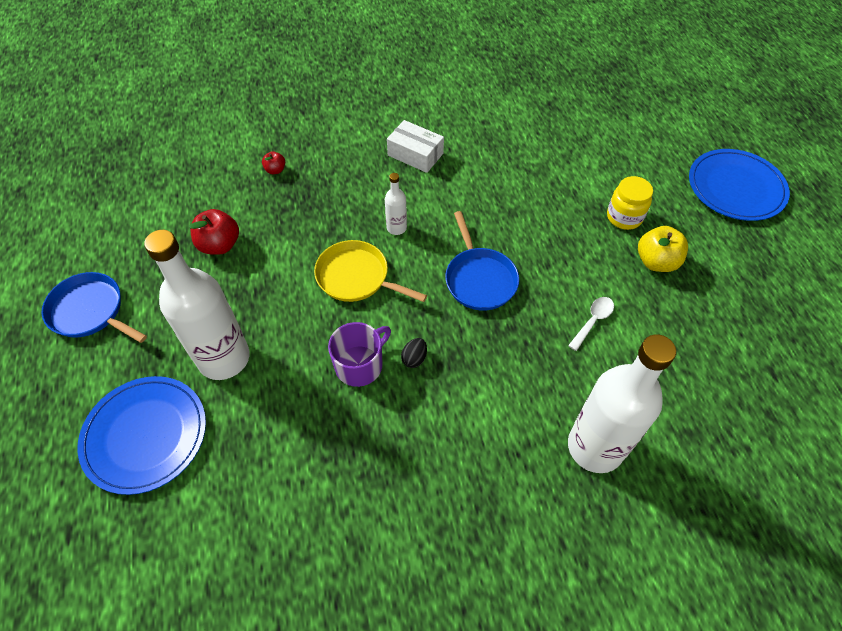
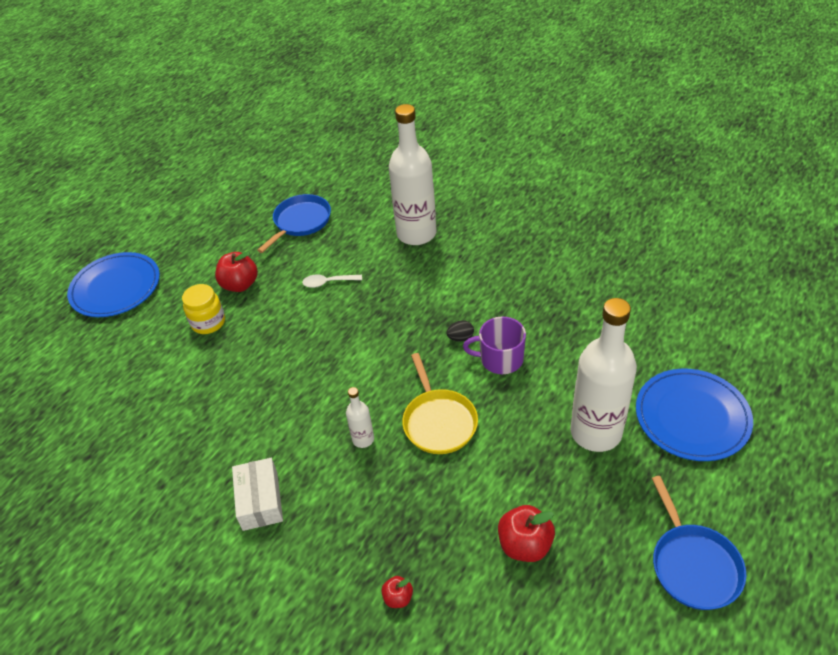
camera: 130 degrees left, 10 degrees down
(479, 279) = (357, 354): blue pan -> blue pan (300, 222)
(656, 262) = (240, 285): yellow apple -> red apple

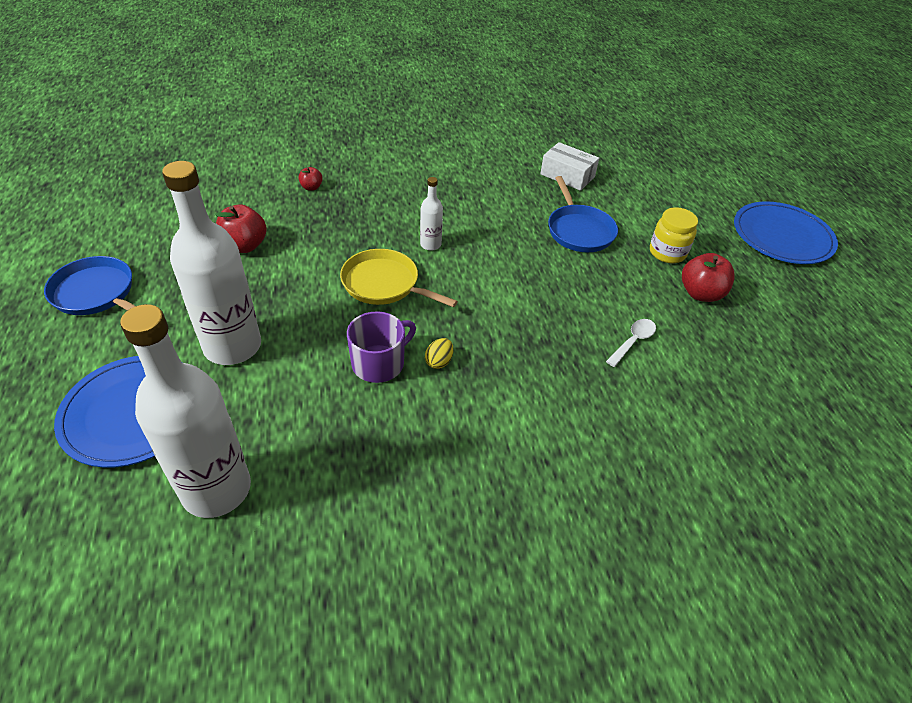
camera: 130 degrees right, 0 degrees up
(260, 500) = (455, 185): white box -> white box (567, 175)
(300, 222) = (769, 391): blue pan -> blue pan (579, 231)
(416, 234) = (633, 460): white bottle -> white bottle (216, 489)
(460, 338) = (439, 362): black egg -> yellow egg

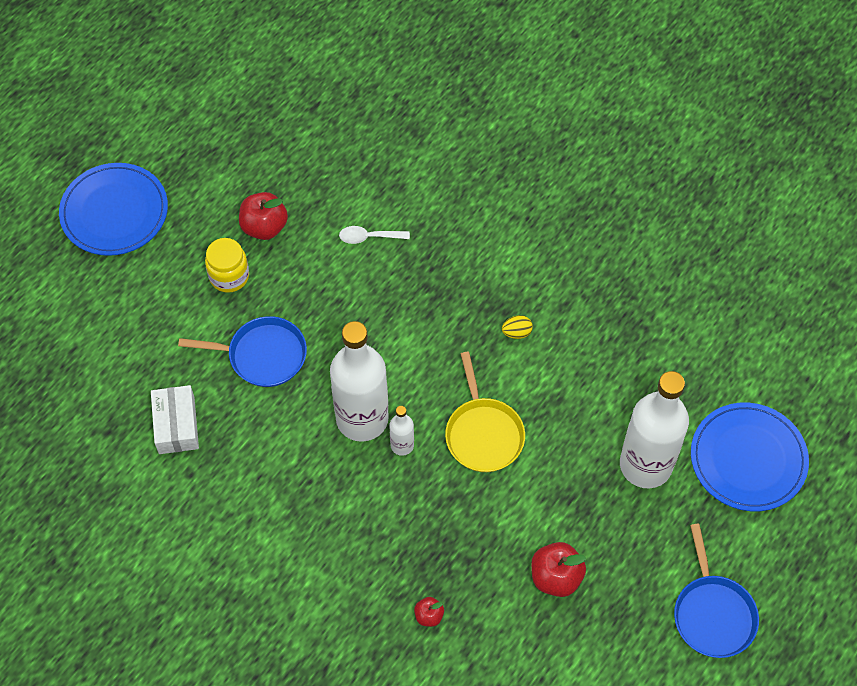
camera: 130 degrees left, 15 degrees up
(216, 489) = (730, 358): white bottle -> white bottle (362, 419)
(379, 363) = (557, 365): purple mug -> none
(579, 231) = (263, 355): blue pan -> blue pan turned 60 degrees clockwise

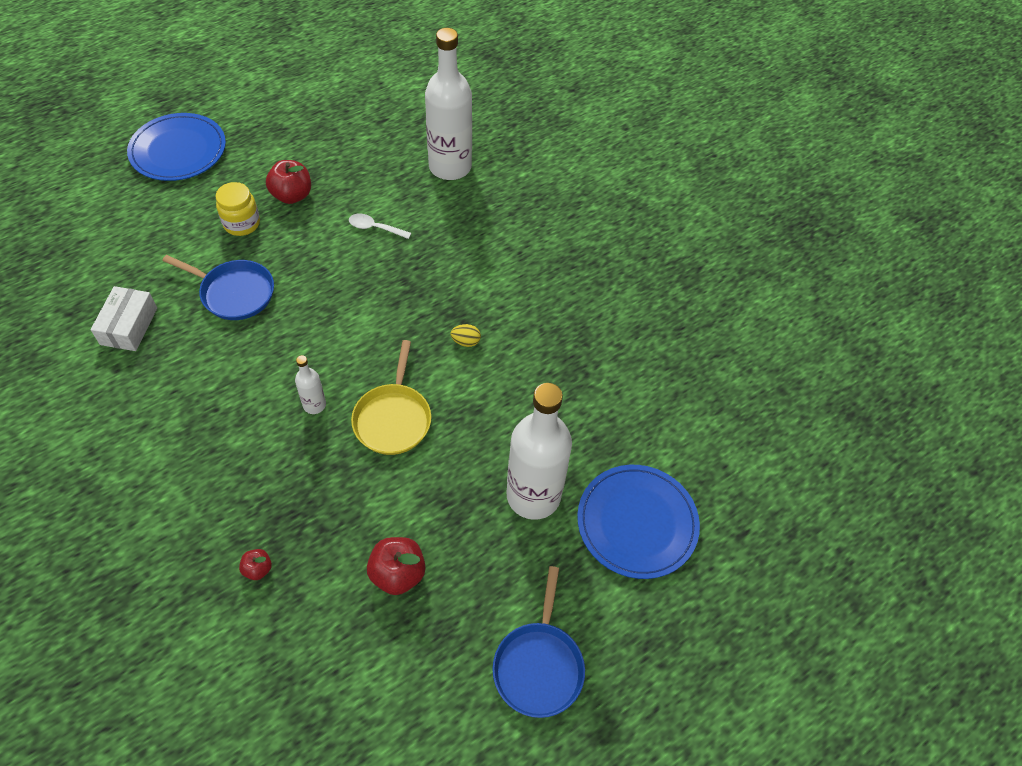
camera: 15 degrees right, 5 degrees down
(362, 419) = (291, 371): white bottle -> white bottle (450, 167)

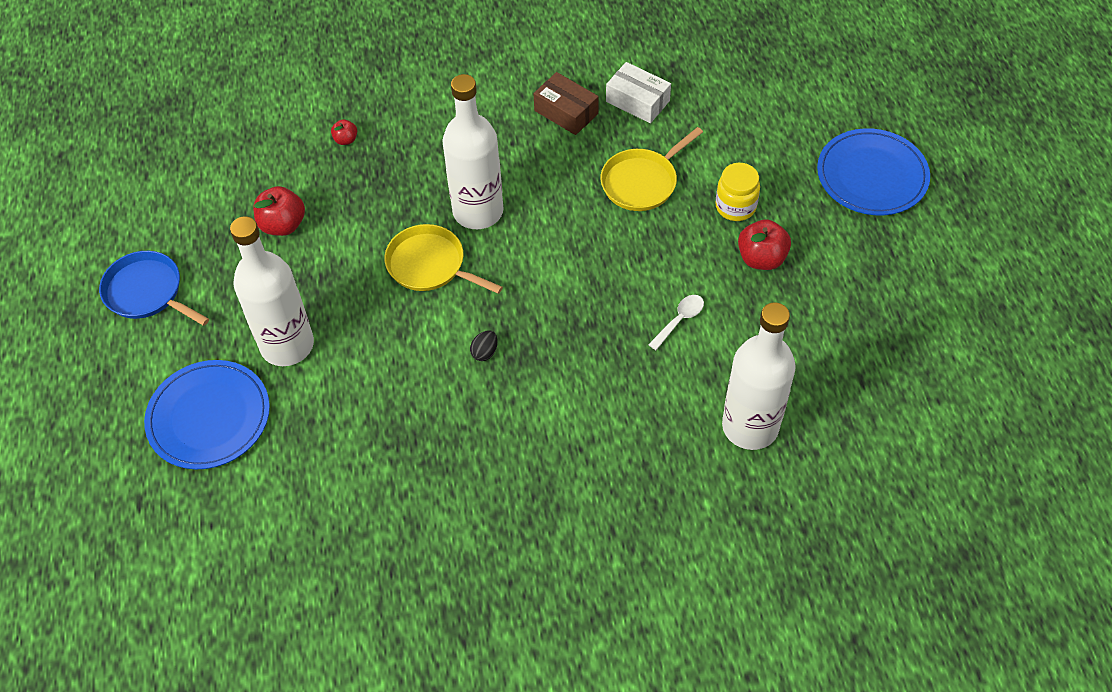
camera: 120 degrees right, 0 degrees up
(159, 379) = (566, 112): none -> brown box
(234, 293) = (642, 182): blue pan -> yellow pan
(314, 405) = (478, 211): white bottle -> white bottle, size x2.25
(466, 341) = (485, 352): yellow egg -> black egg

